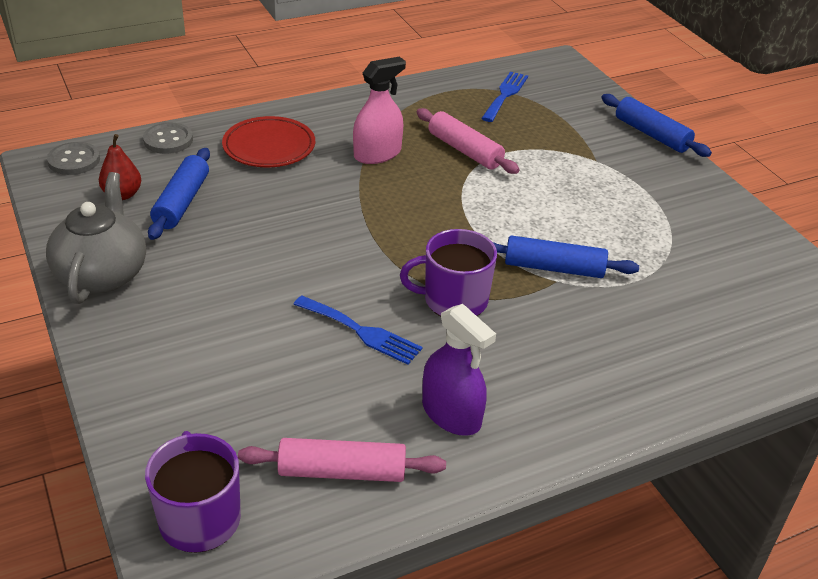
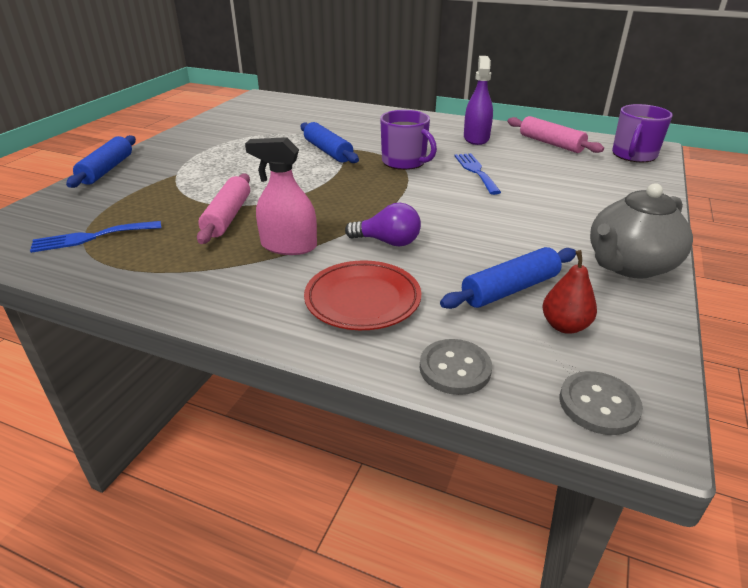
camera: 130 degrees left, 5 degrees down
(316, 194) = (388, 242): none -> purple light bulb

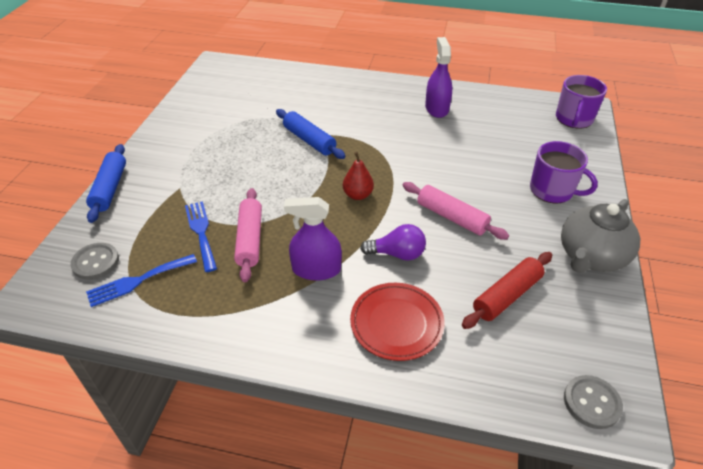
camera: 10 degrees left, 10 degrees up
(289, 246) = (316, 269): pink spray bottle -> purple spray bottle
(404, 162) = (382, 148): purple mug -> purple mug (552, 190)
(455, 368) = (485, 384): grey button -> grey button (95, 262)
(476, 171) = (447, 155): blue fork -> blue fork (201, 232)
(510, 289) = (506, 295): blue rolling pin -> red rolling pin
(551, 143) = (502, 110): pink rolling pin -> pink rolling pin (452, 217)
(564, 326) = (554, 329): red pear -> red pear (358, 195)

